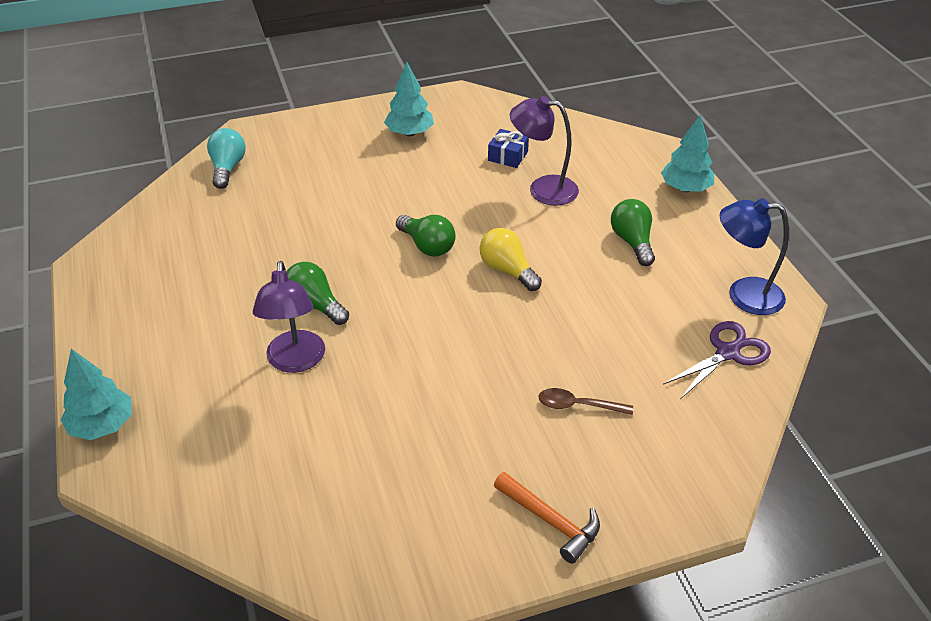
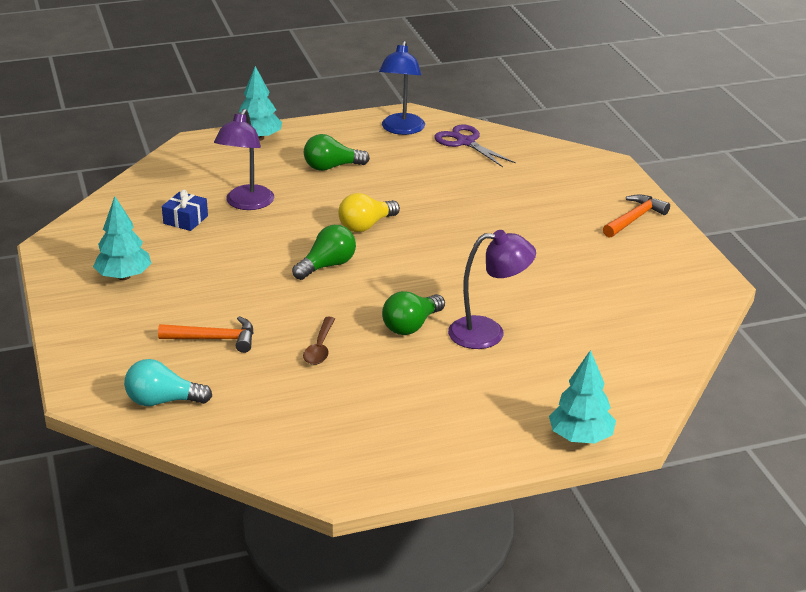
camera: 90 degrees left, 10 degrees down
(309, 187) = (214, 339): none -> orange hammer
(578, 405) = (525, 202): brown spoon -> brown spoon (320, 347)

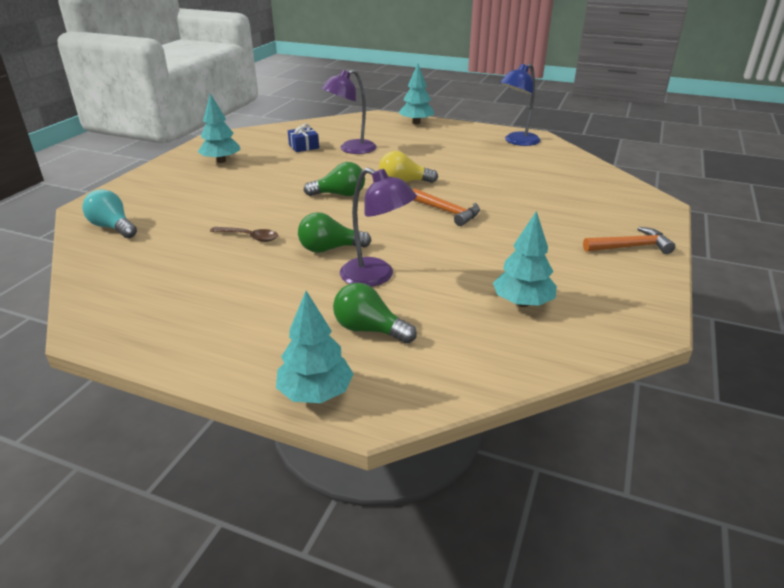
camera: 40 degrees right, 0 degrees up
(214, 339) = (202, 208): orange hammer -> orange hammer (447, 212)
(320, 347) = (249, 237): brown spoon -> brown spoon turned 120 degrees counterclockwise
(331, 167) = (436, 147): green light bulb -> green light bulb (369, 329)
(465, 142) = (554, 160): purple scissors -> none
(620, 304) = (522, 303): none -> turquoise tree

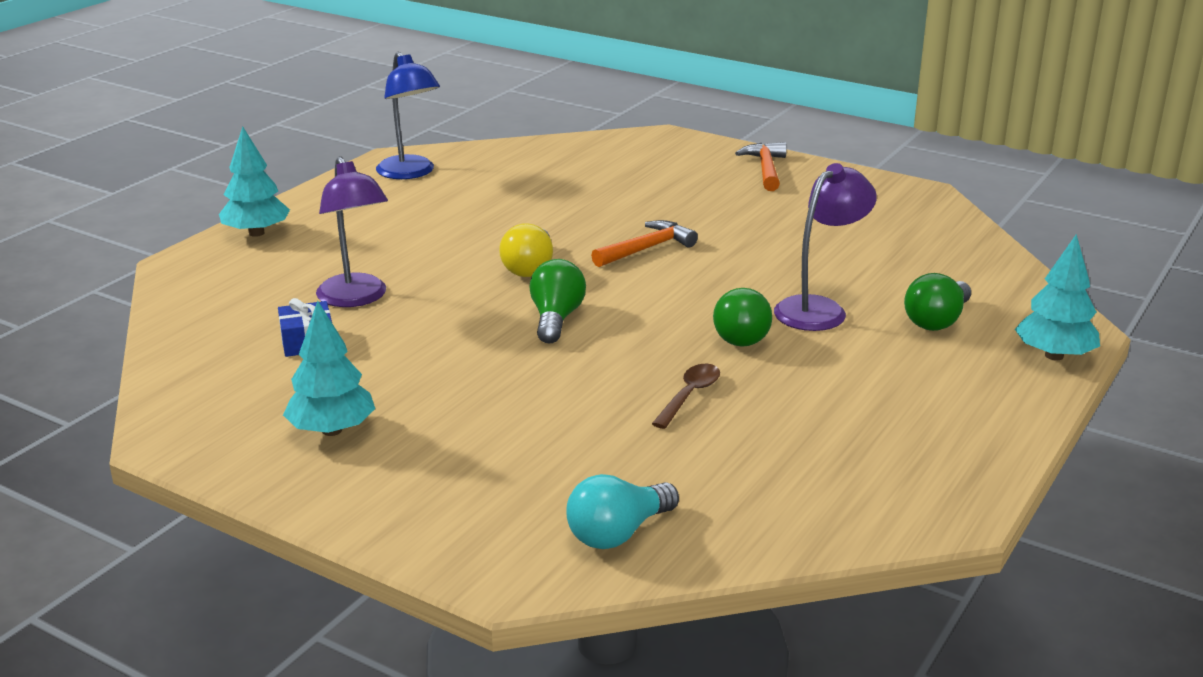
camera: 80 degrees left, 5 degrees down
(522, 303) = (881, 238): turquoise tree -> none

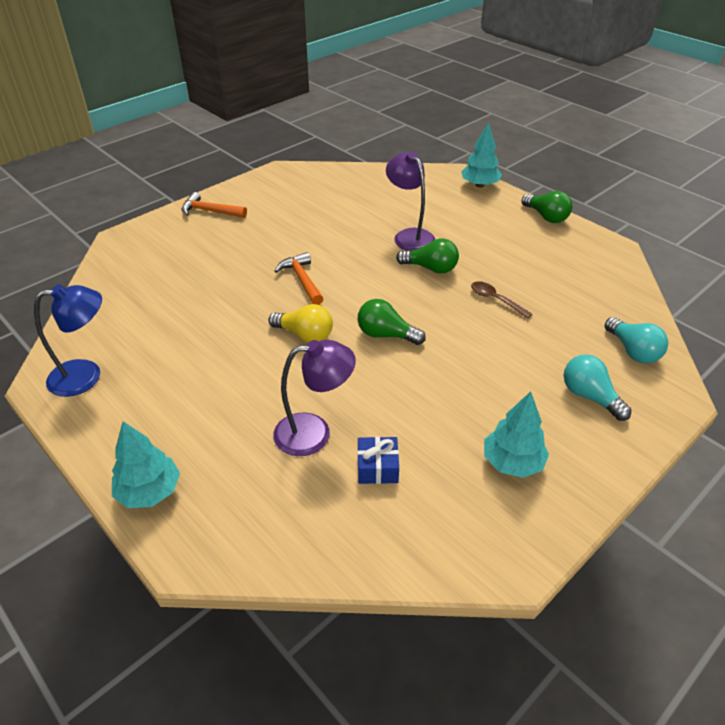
camera: 75 degrees left, 15 degrees up
(484, 490) = (589, 396): none -> turquoise light bulb
(937, 321) = (435, 205): green light bulb -> green light bulb (546, 217)

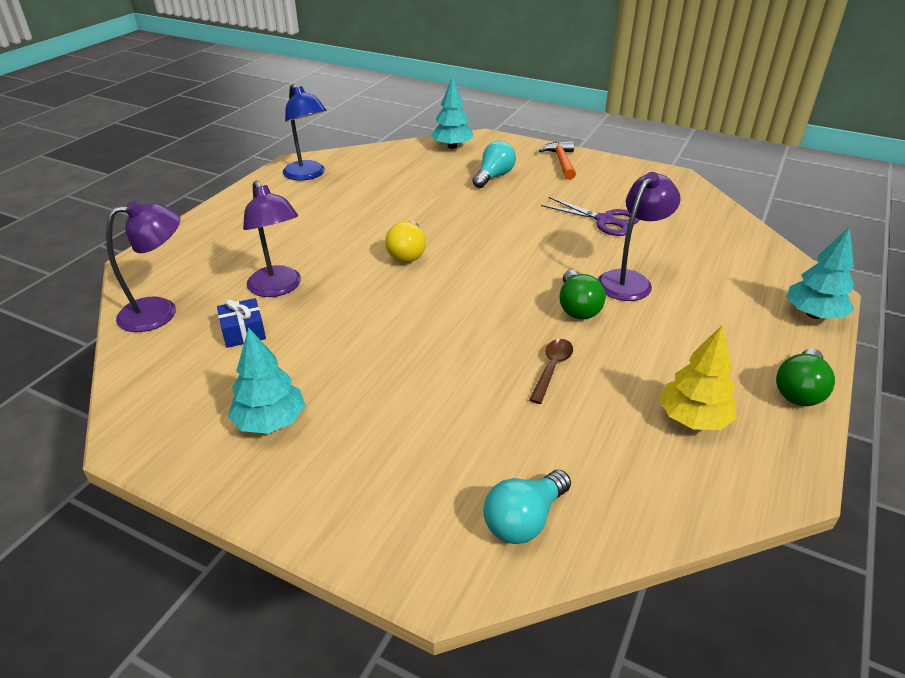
camera: 70 degrees right, 5 degrees down
(149, 492) = (197, 232): turquoise tree -> turquoise tree (452, 146)
(302, 280) = (491, 233): orange hammer -> none
(309, 536) = (160, 312): none -> purple lamp
(322, 221) = (604, 220): none -> purple scissors
(386, 335) = (435, 300): green light bulb -> none
(560, 261) = (693, 419): none -> yellow tree
(589, 396) = (404, 478): turquoise light bulb -> turquoise light bulb (494, 176)

